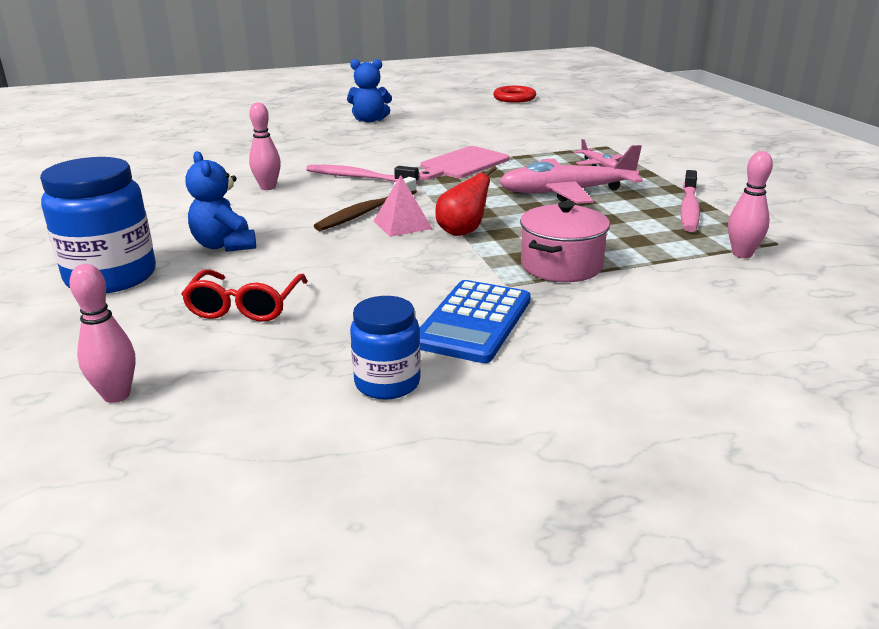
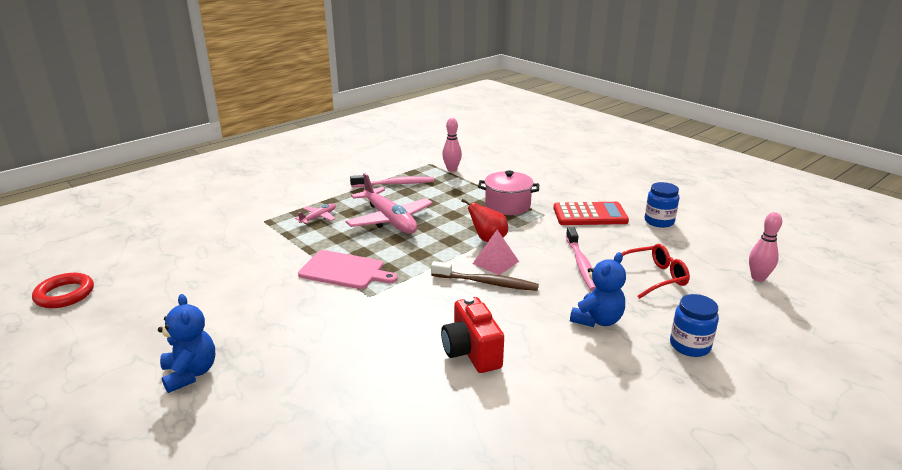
camera: 115 degrees left, 0 degrees up
(111, 277) = (690, 345): blue jar -> blue jar, size x0.58
(268, 187) = (471, 352): pink bowling pin -> red camera
(359, 177) = (412, 311): pink toothbrush -> pink toothbrush (581, 264)
(473, 322) = (590, 215): blue calculator -> red calculator

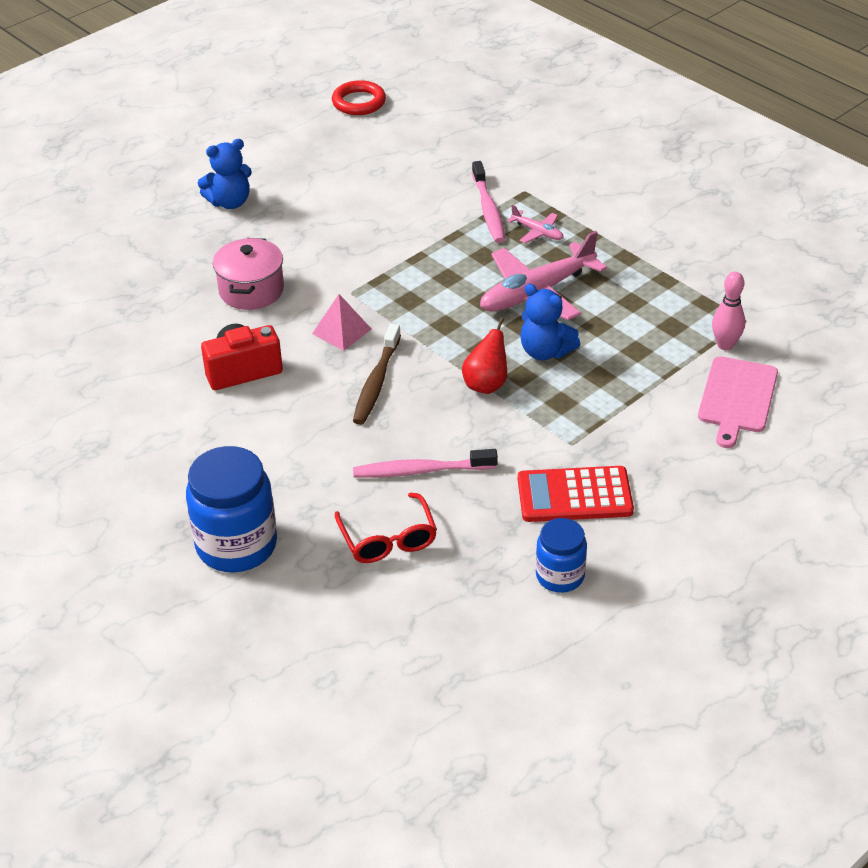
camera: 90 degrees right, 15 degrees up
(344, 270) = (404, 269): pink cutting board -> pink cutting board (737, 398)
(394, 184) = (656, 288): pink toothbrush -> pink toothbrush (488, 209)
(495, 262) = (425, 390): pink pyramid -> pink pyramid (341, 331)
(507, 205) = (597, 405): pink pot -> pink pot (251, 290)
(590, 215) = (574, 495): red calculator -> red calculator turned 90 degrees clockwise
(597, 320) = (292, 472): blue teddy bear -> blue teddy bear (545, 351)
(690, 345) = (236, 545): blue jar -> blue jar, size x1.71
(758, 278) = (386, 655): pink bowling pin -> none

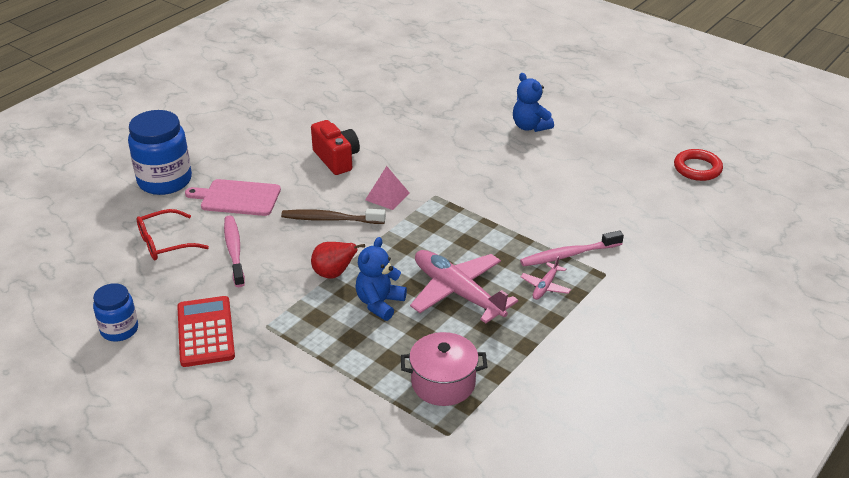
camera: 80 degrees right, 5 degrees down
(251, 290) = (426, 150): pink pot -> pink pot (443, 383)
(725, 345) = (407, 420): pink bowling pin -> none
(737, 398) = (331, 430): pink cutting board -> pink cutting board (237, 198)

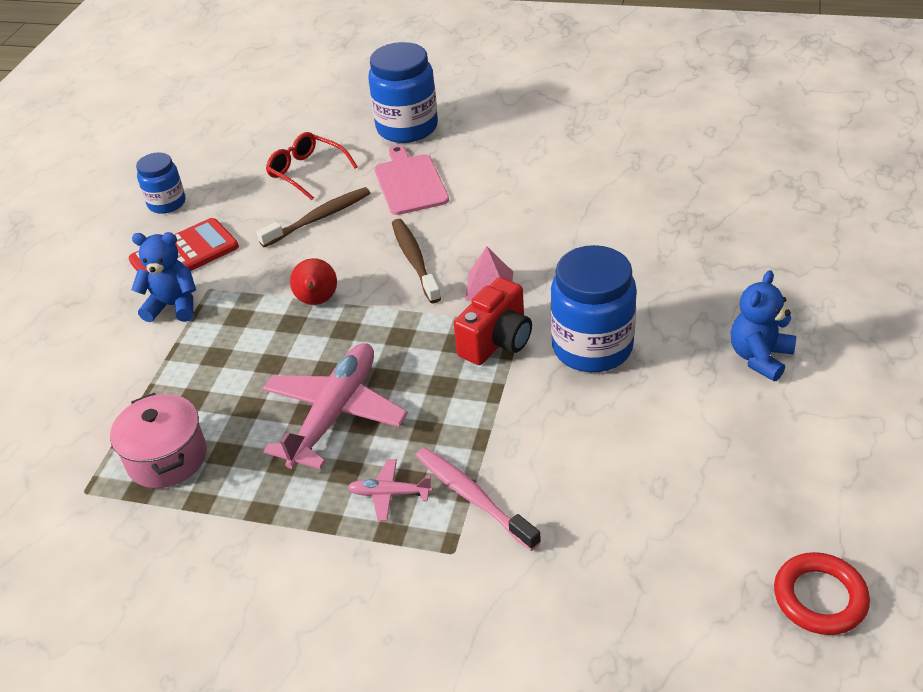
camera: 70 degrees right, 5 degrees up
(234, 251) = (318, 218): pink toothbrush -> brown toothbrush
(336, 159) = (534, 219): red camera -> red camera (497, 341)
(379, 303) = (283, 355): blue teddy bear -> blue teddy bear (173, 306)
(478, 176) = (592, 347): none -> blue jar

